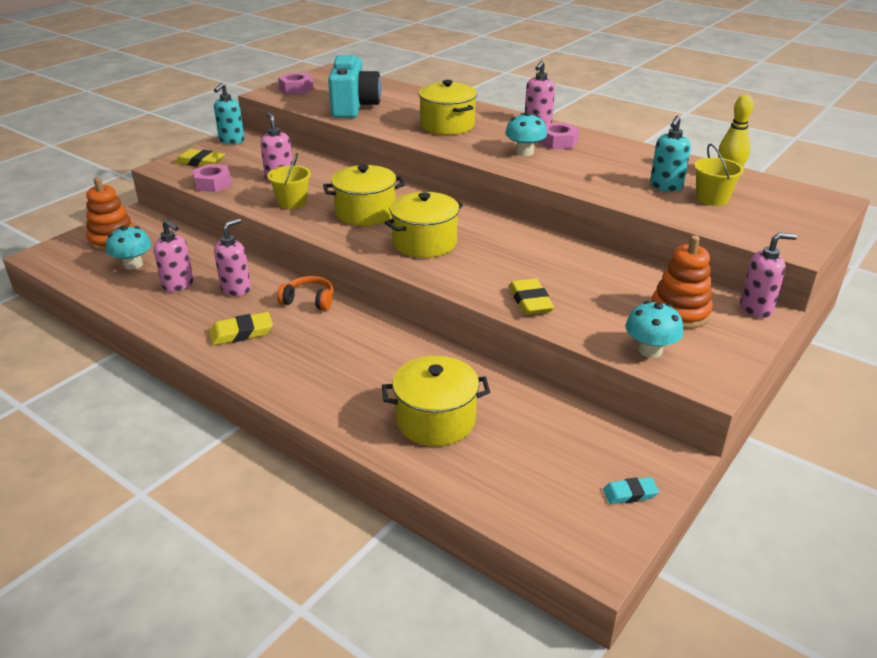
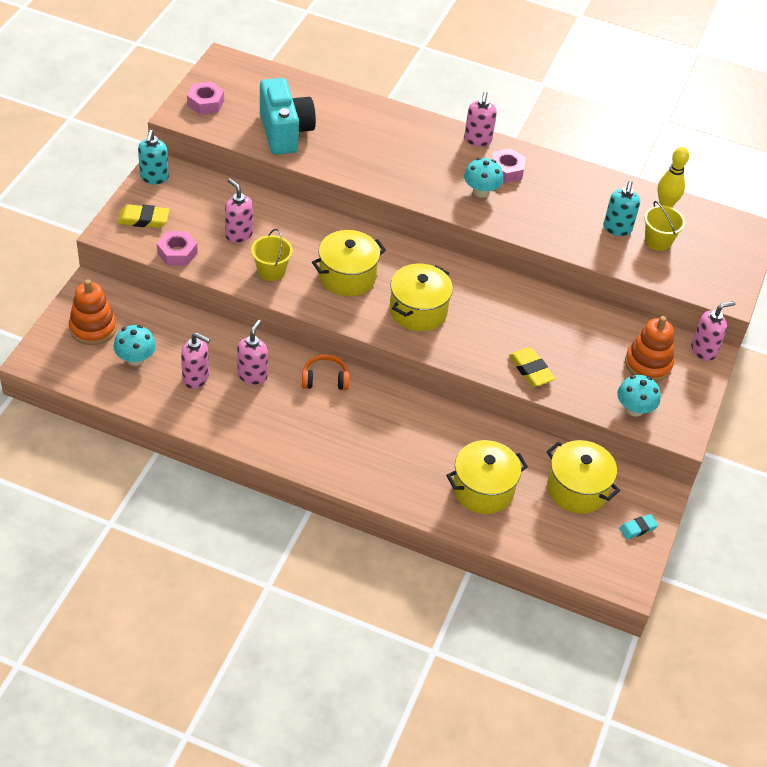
camera: 20 degrees left, 15 degrees up
(241, 333) = (286, 426): yellow eraser -> none
(447, 125) = (392, 154): yellow pot -> yellow pot (577, 489)

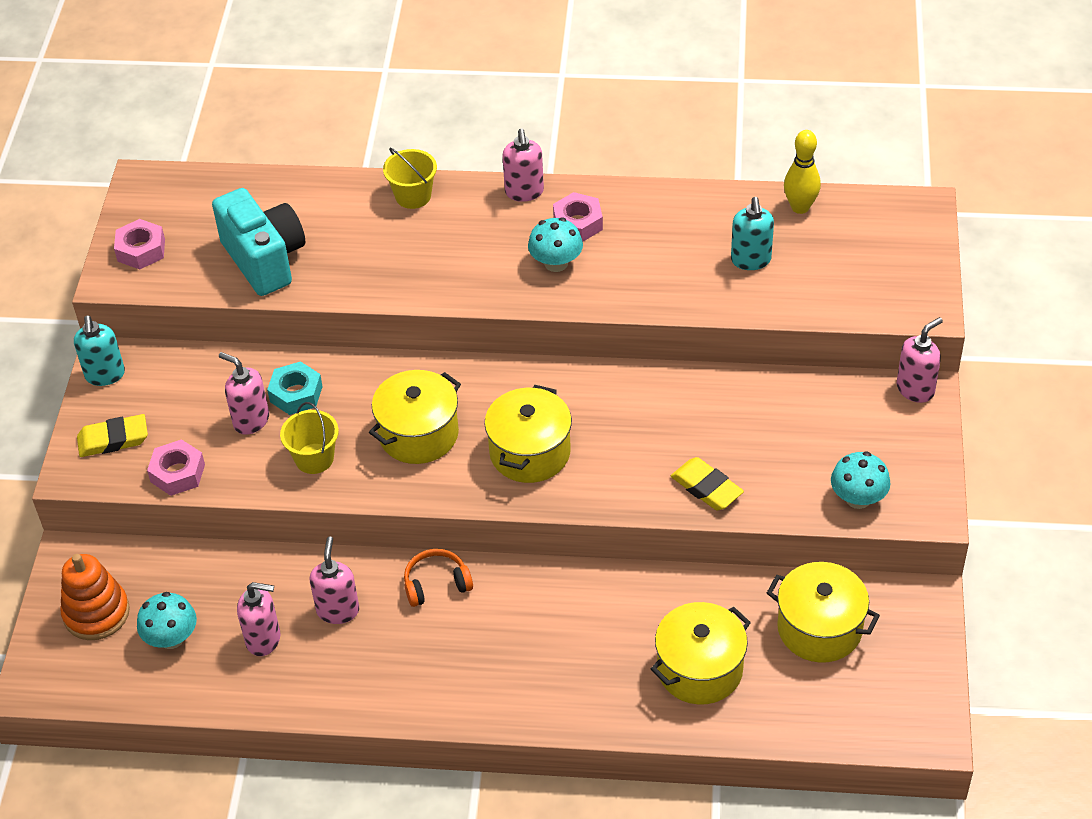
camera: 10 degrees left, 0 degrees up
(275, 227) = (296, 394): none -> turquoise nut
(638, 528) = (915, 656): turquoise eraser -> none
(648, 364) = (852, 431): orange stacking toy -> none
(658, 241) = (809, 261): yellow bucket -> yellow bucket (413, 196)

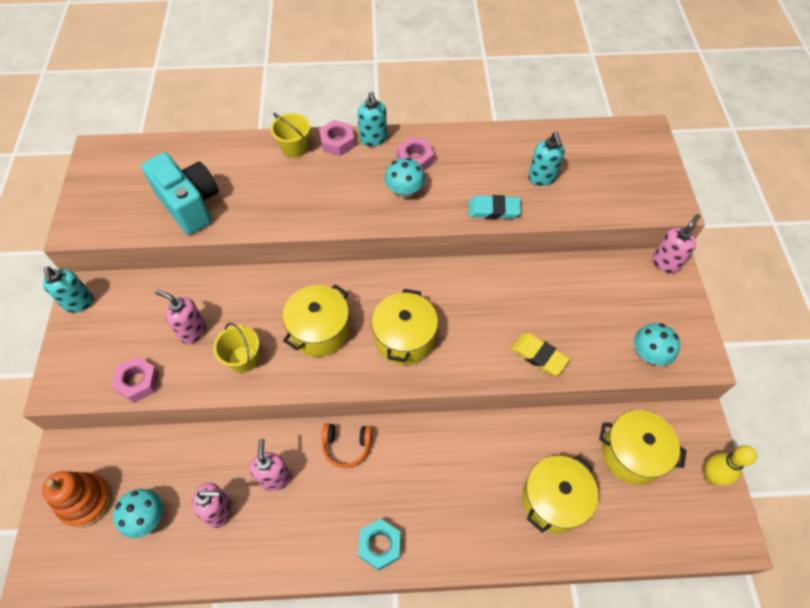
camera: 10 degrees left, 10 degrees up
(113, 439) = (86, 357): yellow eraser -> none
(141, 250) = (96, 204): pink nut -> pink nut (337, 142)
(296, 394) = (225, 306): turquoise nut -> turquoise nut (380, 545)
(436, 584) = (346, 446): orange headphones -> orange headphones turned 150 degrees counterclockwise
(524, 192) = (373, 139): pink soap dispenser -> turquoise soap dispenser
(673, 296) = (493, 210): none -> turquoise eraser
(800, 207) = (566, 136): yellow bowling pin -> yellow bowling pin (711, 476)

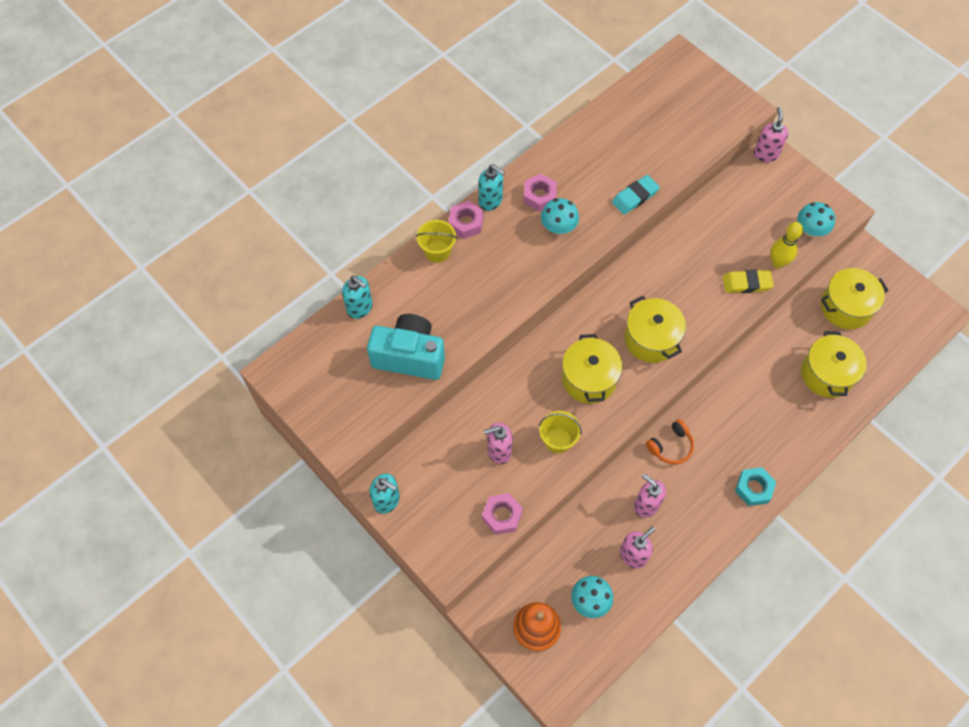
camera: 40 degrees left, 5 degrees up
(542, 178) = (643, 147): turquoise soap dispenser -> turquoise soap dispenser (360, 308)
(711, 476) = (900, 285): yellow bowling pin -> yellow bowling pin (777, 262)

